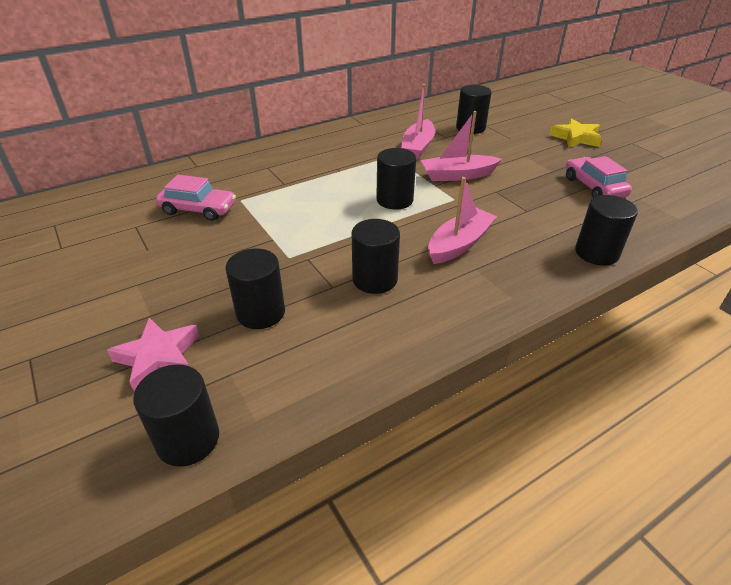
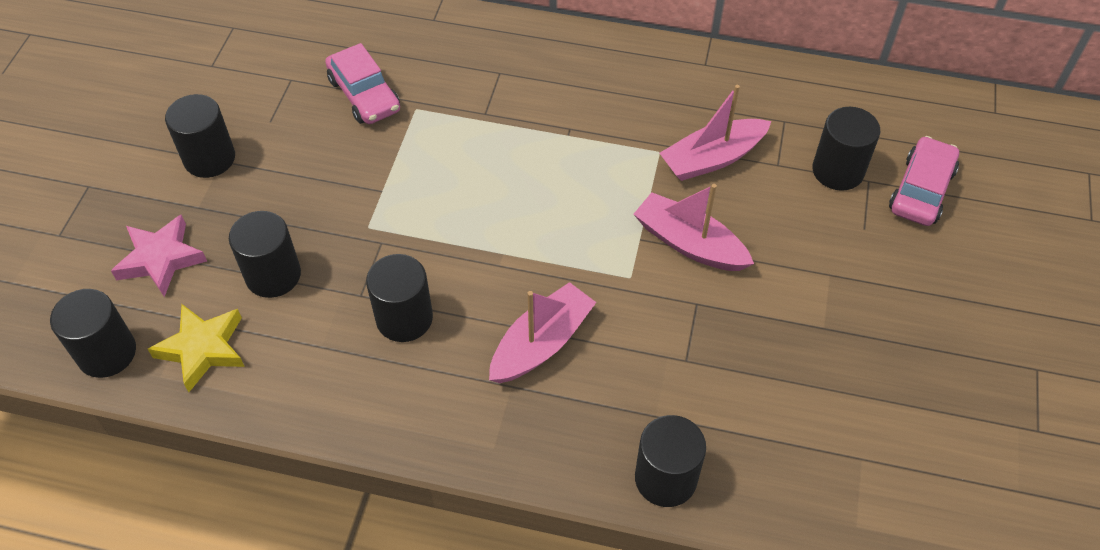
camera: 45 degrees right, 15 degrees up
(394, 200) = (563, 228): black cylinder -> black cylinder (209, 158)
(459, 244) = (541, 343): pink boat -> pink boat turned 45 degrees counterclockwise
(576, 138) = (964, 298): yellow star -> yellow star (203, 349)
(593, 187) = (831, 395): pink car -> pink car (921, 190)

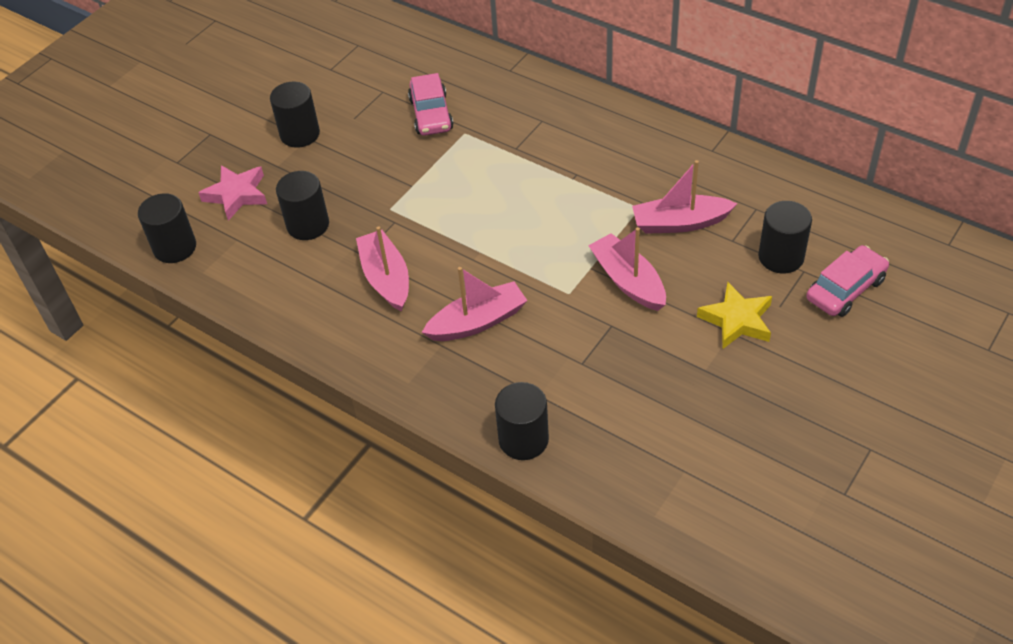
camera: 25 degrees right, 5 degrees down
(203, 349) = (238, 262): yellow star -> yellow star (737, 320)
(404, 318) = (386, 278): black cylinder -> pink boat

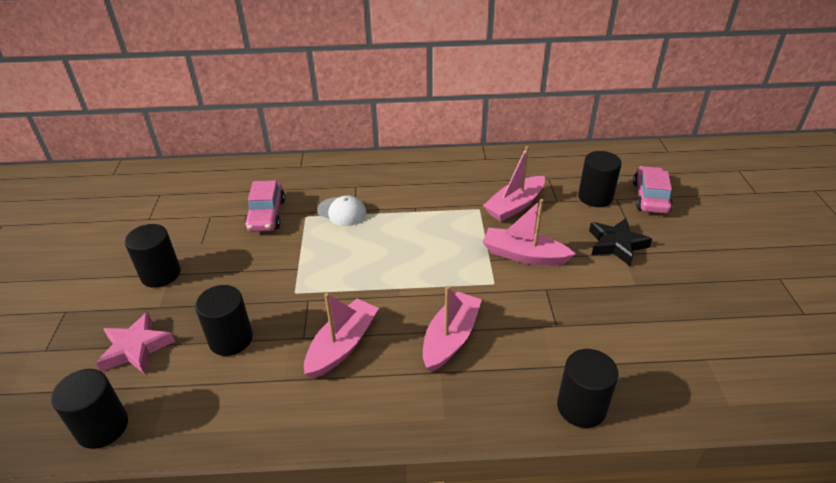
camera: 40 degrees left, 10 degrees down
(386, 278) = (342, 345): pink boat -> pink boat turned 90 degrees clockwise
(431, 114) = (266, 215): pink car -> pink car turned 45 degrees clockwise
(502, 144) = (342, 212): none -> white cap
(737, 320) = (616, 244): yellow star -> black star

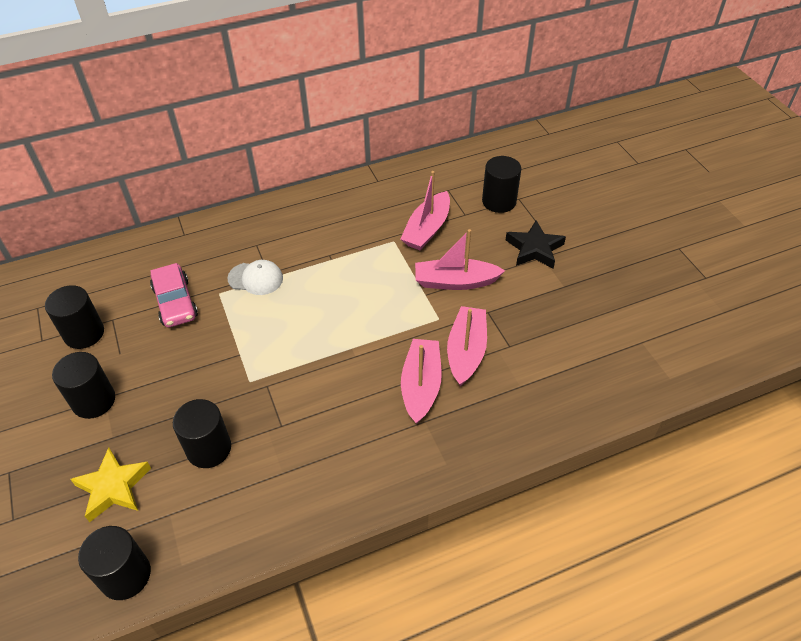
camera: 20 degrees left, 10 degrees up
(136, 348) = (113, 487): pink star -> yellow star
(342, 345) = (323, 422): pink boat -> pink boat (466, 351)
(581, 407) = (556, 417): black cylinder -> black cylinder (84, 333)
(650, 197) = (548, 190): pink car -> none

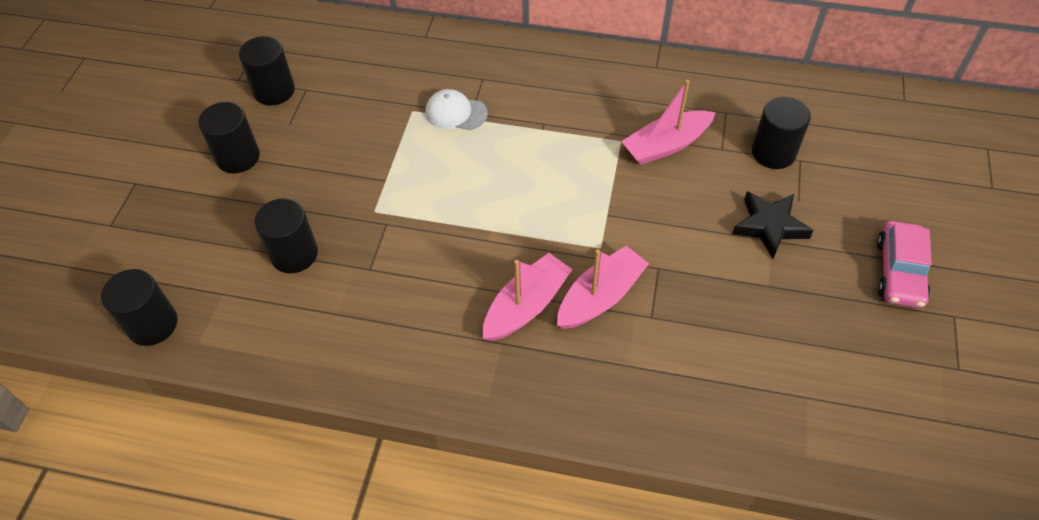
camera: 35 degrees right, 5 degrees up
(113, 487) = (198, 243): yellow star -> none
(175, 302) = (368, 100): pink car -> pink car (899, 272)
(255, 278) = (455, 113): white cap -> white cap turned 150 degrees clockwise
(455, 282) = (649, 217): pink boat -> none

